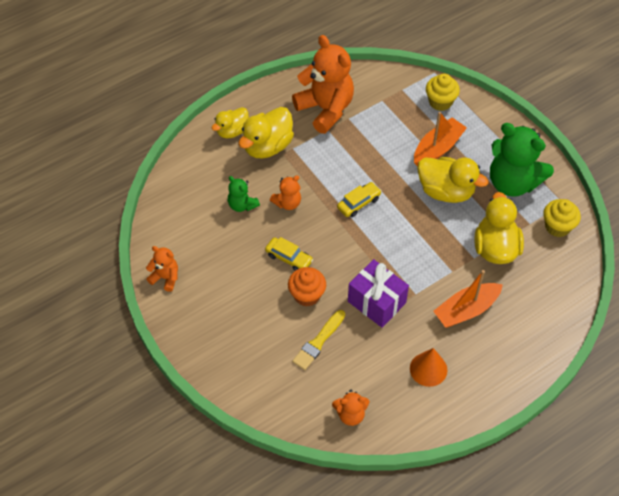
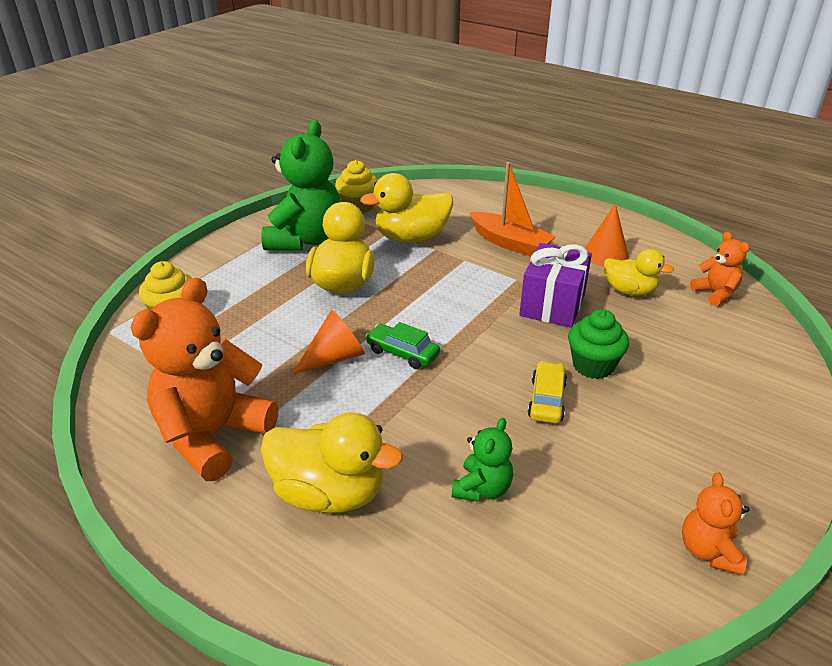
camera: 110 degrees left, 20 degrees down
(232, 131) = (308, 565): yellow duck -> yellow duck (629, 291)
(287, 203) = (444, 429): orange teddy bear -> none
(307, 295) = (593, 366): orange cupcake -> green cupcake
(318, 342) = (651, 338): yellow brush -> none
(359, 203) = (402, 353): yellow car -> green car
(367, 170) = (334, 357): none -> orange cone
(437, 148) = (268, 302): orange boat -> none

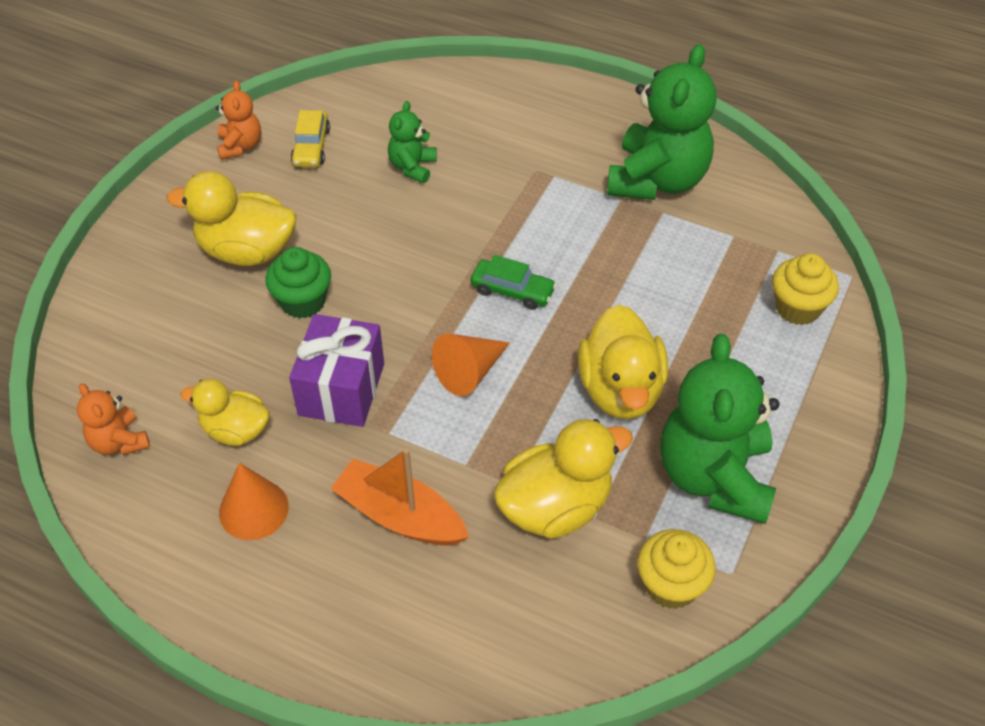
camera: 170 degrees right, 15 degrees up
(213, 436) = (657, 180): orange teddy bear -> green teddy bear
(329, 493) = (535, 149): yellow duck -> yellow duck (246, 251)
(334, 357) = (584, 275): orange cone -> orange cone (469, 372)
(547, 400) = (355, 254): yellow car -> yellow car (311, 146)

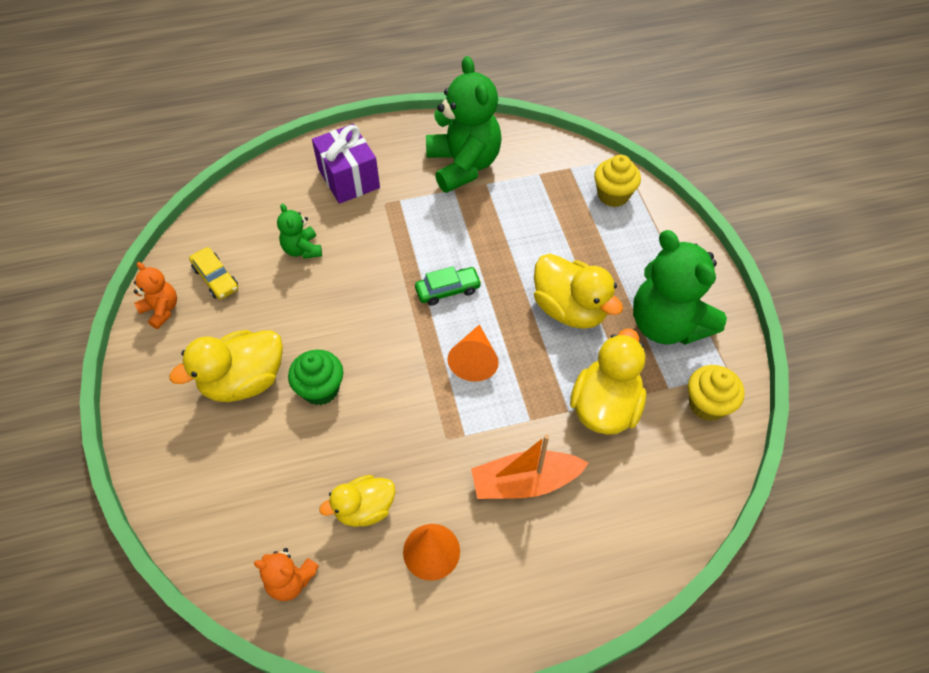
camera: 40 degrees left, 5 degrees up
(341, 389) = (406, 429): purple gift -> purple gift (349, 178)

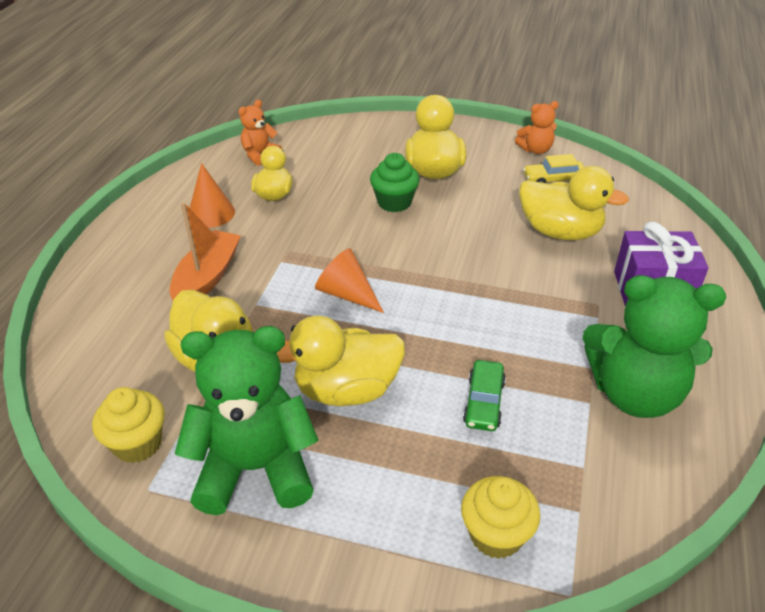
camera: 120 degrees right, 15 degrees down
(302, 249) = (560, 232): green teddy bear -> yellow duck
(448, 290) = (442, 307): green car -> green car (484, 402)

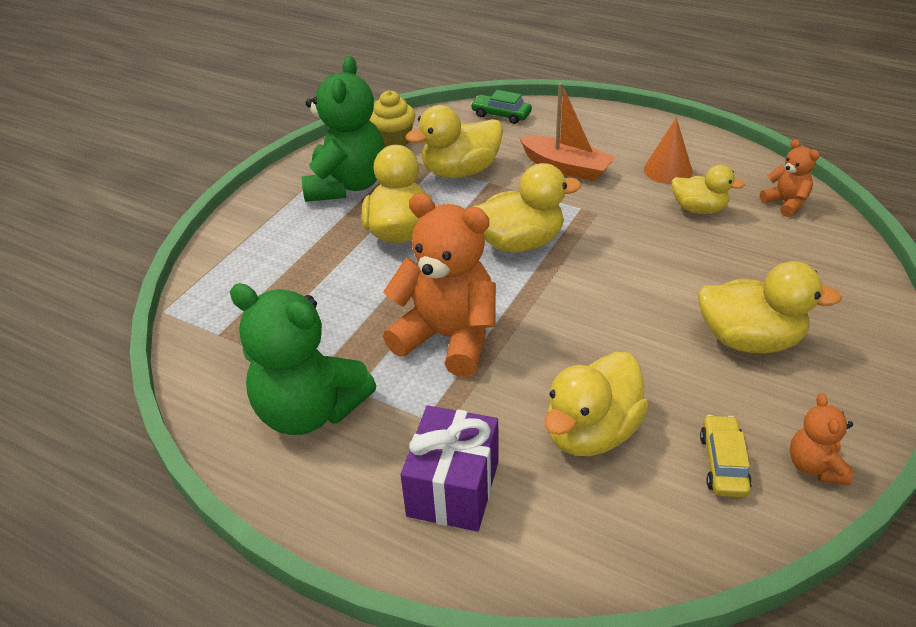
camera: 105 degrees right, 0 degrees up
(347, 294) = (520, 243): orange cone -> yellow duck
(394, 202) = (676, 294): green cupcake -> none
(484, 402) = (350, 304): green car -> green car (501, 115)
(496, 535) = (228, 285): yellow cupcake -> none
(499, 320) = (448, 338): none -> orange teddy bear
(634, 393) = (309, 410): green teddy bear -> green teddy bear turned 90 degrees counterclockwise

